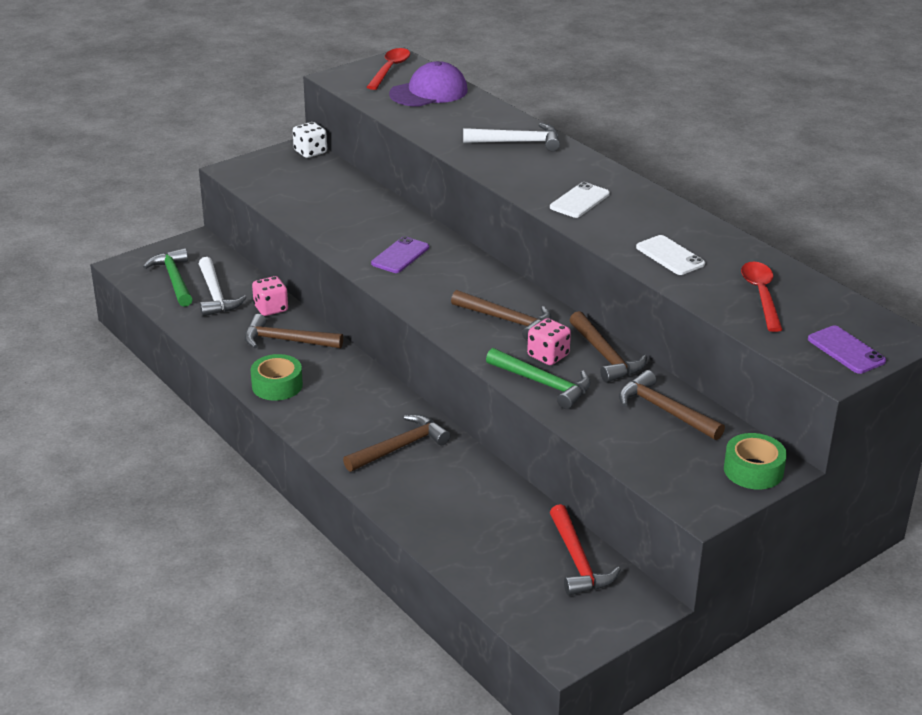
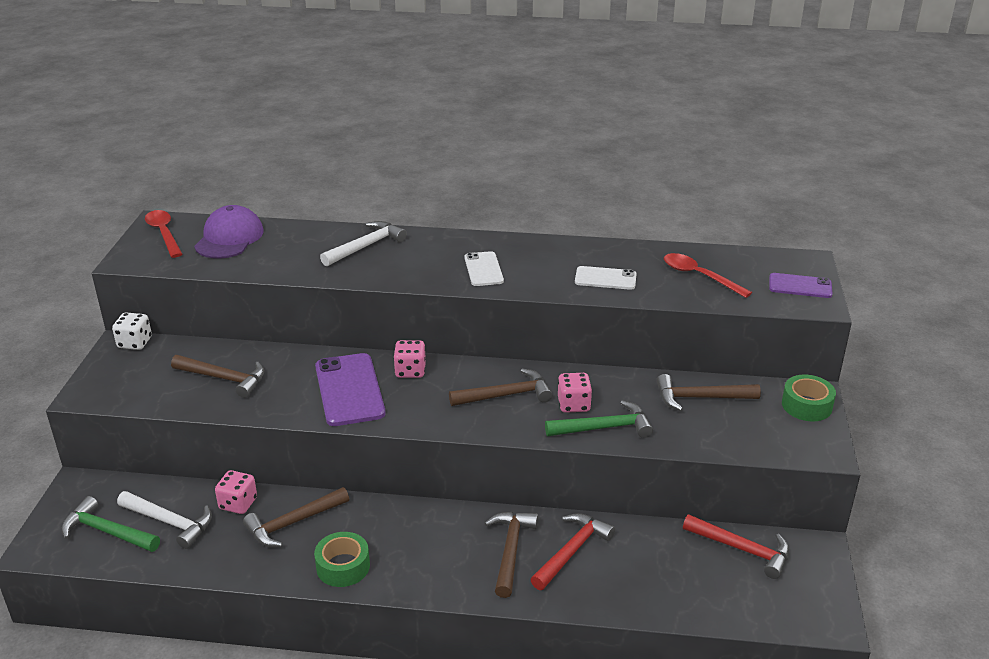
camera: 45 degrees left, 0 degrees up
(400, 255) = (349, 390): purple phone -> purple phone, size x1.71
(443, 476) = (572, 551): none -> red hammer
(464, 266) = (410, 371): none -> pink dice
(606, 356) = (607, 382): brown hammer -> brown hammer (224, 378)

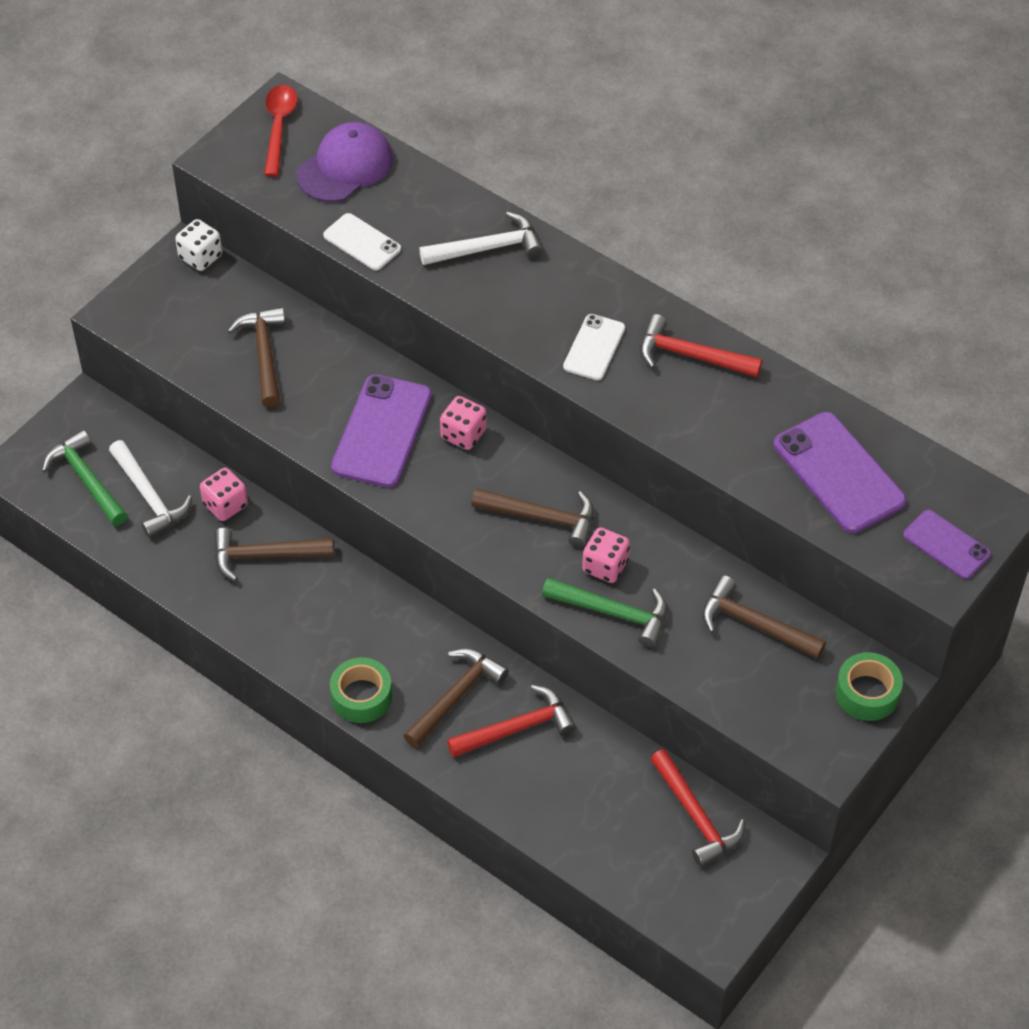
camera: 30 degrees right, 20 degrees up
(224, 378) = (264, 354): brown hammer -> brown hammer turned 150 degrees counterclockwise
(343, 566) = (282, 632): green tape -> green tape (361, 696)
(549, 254) = (690, 356): none -> red hammer
(605, 278) = (723, 426): white phone -> white phone (362, 242)
(699, 276) = (838, 473): red spoon -> purple phone

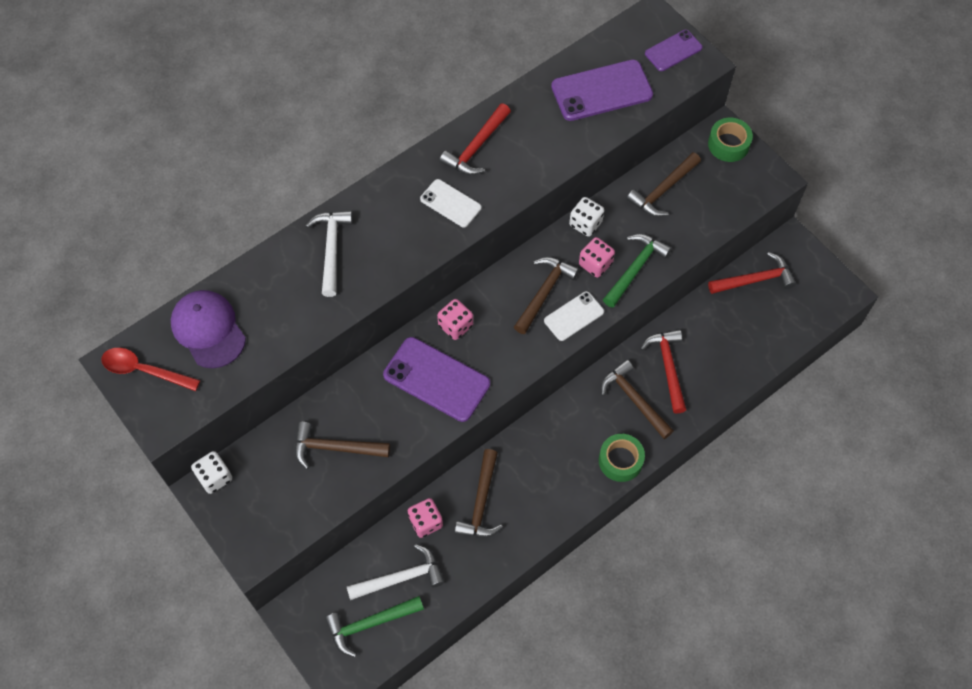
camera: 75 degrees left, 10 degrees up
(362, 242) = (294, 334): white phone -> white phone (573, 316)
(665, 543) = (585, 224): none -> white dice

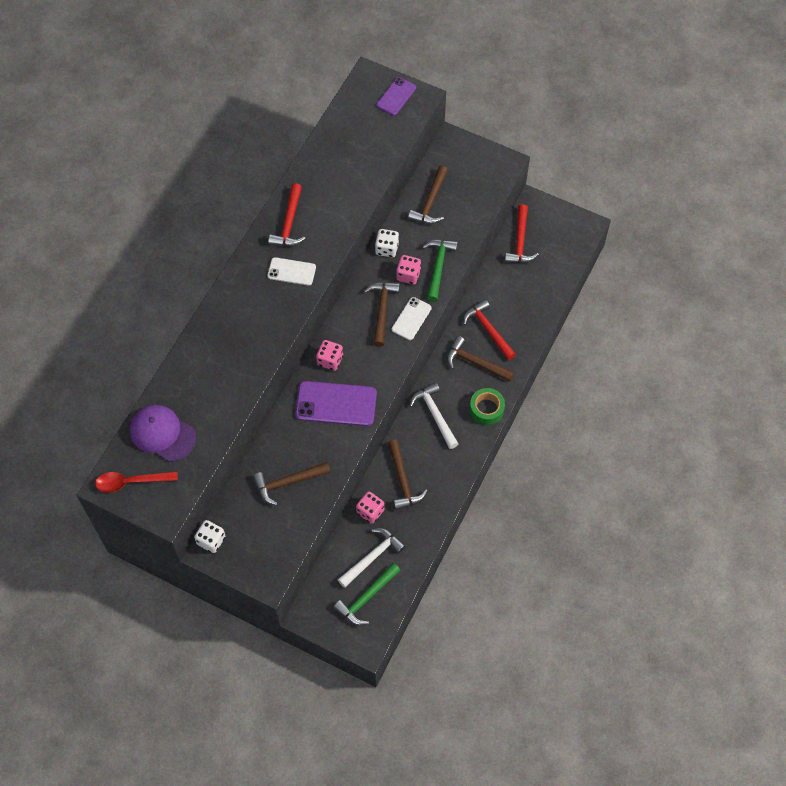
camera: 25 degrees left, 0 degrees up
(331, 249) = (221, 339): white hammer -> white hammer (434, 414)
(601, 91) = (359, 146): purple phone -> none
(728, 144) = (461, 150): green tape -> none
(755, 280) = (520, 241): red hammer -> red hammer turned 135 degrees clockwise

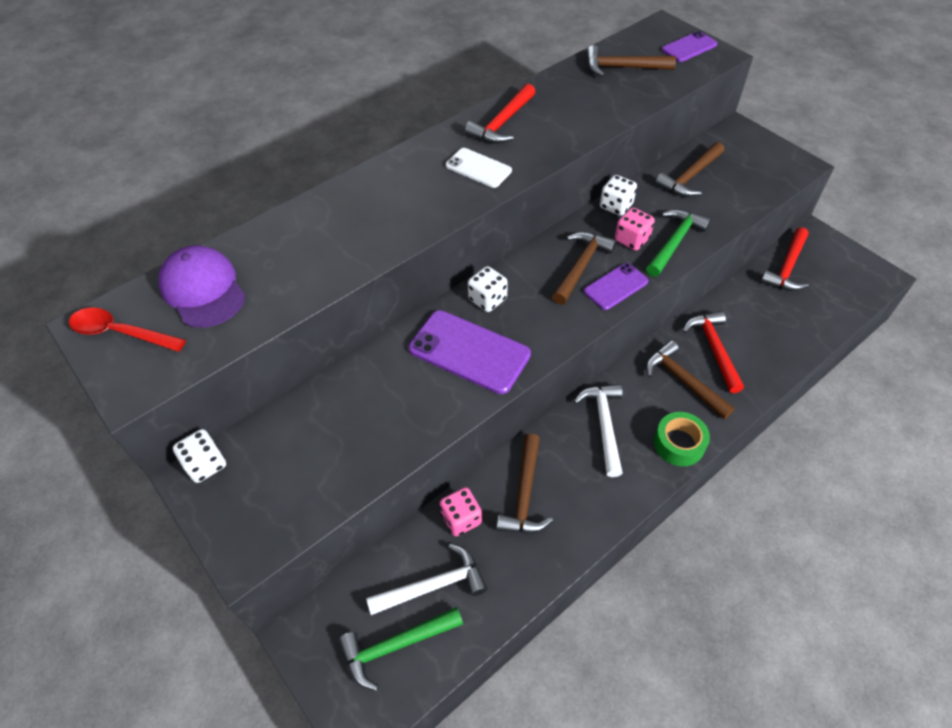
camera: 25 degrees right, 10 degrees down
(287, 483) = (352, 427): brown hammer -> brown hammer (622, 68)
(330, 360) = (487, 299): pink dice -> white dice
(411, 318) = (616, 286): white phone -> purple phone

